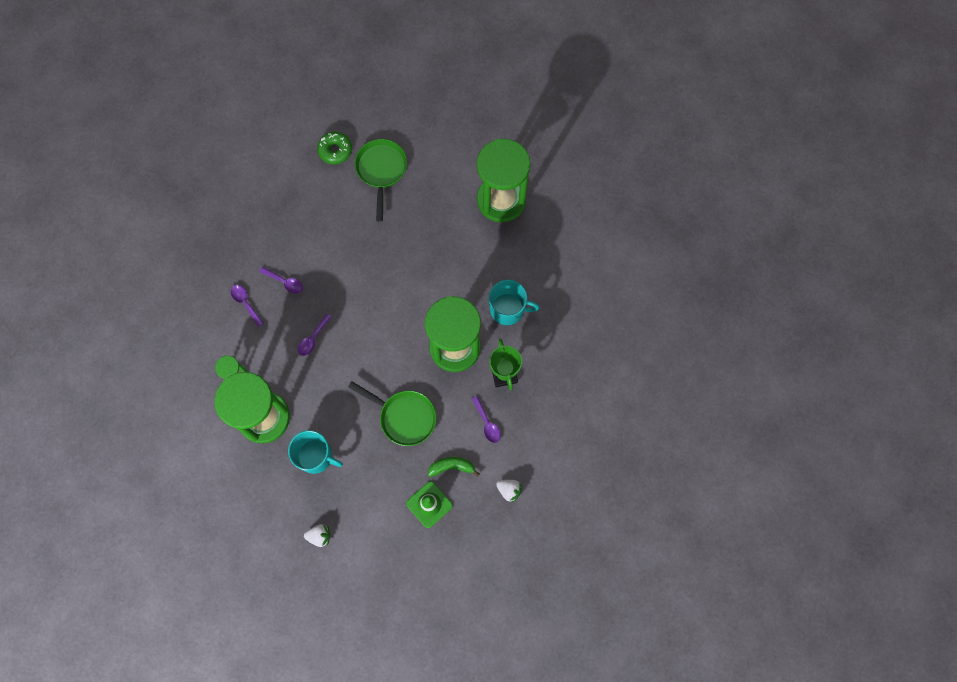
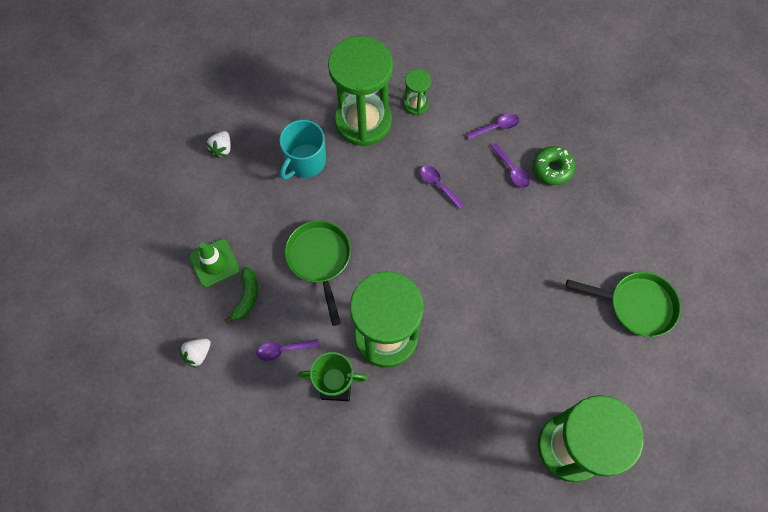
camera: 105 degrees right, 5 degrees down
(285, 282) = (512, 170): purple spoon -> purple spoon turned 75 degrees counterclockwise
(335, 150) = (672, 257): green donut -> green donut (552, 169)
(404, 417) = (320, 260): green pan -> green pan turned 120 degrees clockwise
(508, 309) = (417, 414): turquoise mug -> none

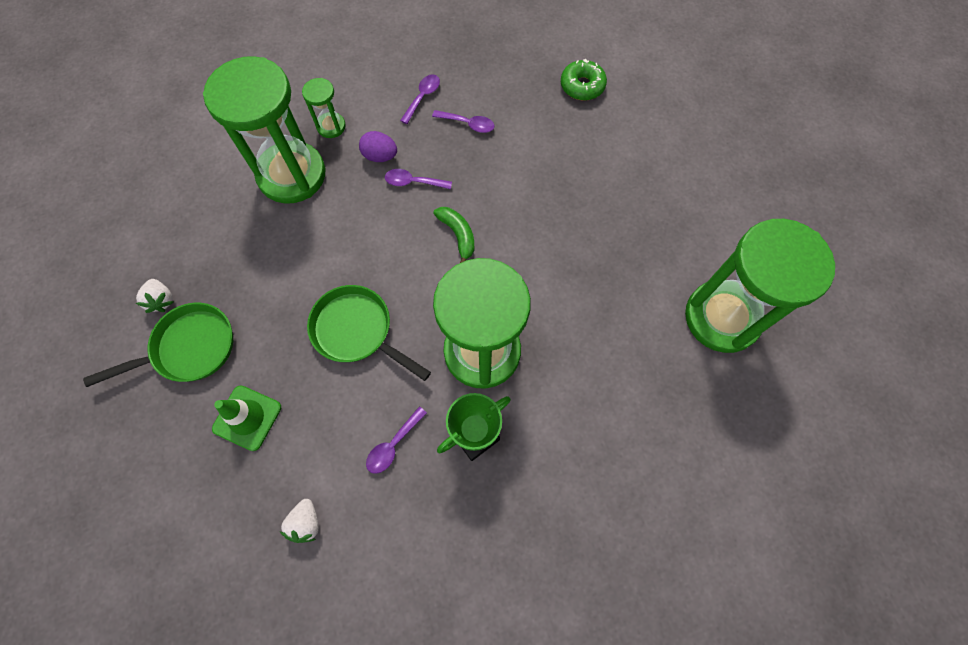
camera: 40 degrees left, 0 degrees up
(246, 297) = (311, 424): green banana -> green banana (458, 235)
(305, 162) = (264, 251): turquoise mug -> none
(431, 150) = (380, 156): none -> purple egg
(552, 169) = (501, 99): green donut -> green donut (582, 86)
(636, 305) = (667, 160): green pan -> green pan (189, 348)

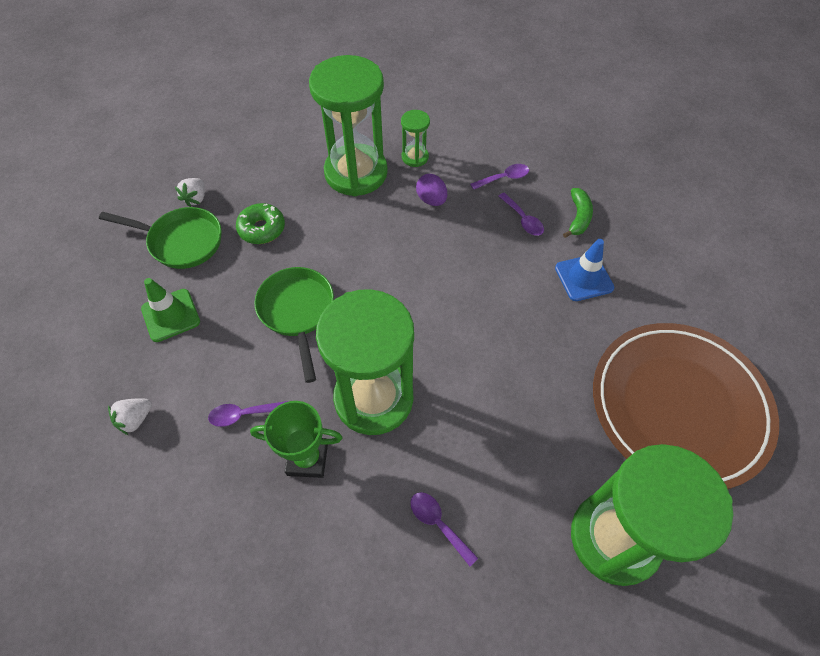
camera: 40 degrees right, 10 degrees down
(413, 182) = (439, 234): purple spoon -> purple spoon (438, 523)
(458, 235) = (437, 296): green banana -> green banana (578, 217)
(552, 142) = (584, 278): none -> blue traffic cone
(582, 86) = (652, 251): green donut -> green donut (262, 229)
(689, 194) = (678, 406): none -> brown plate

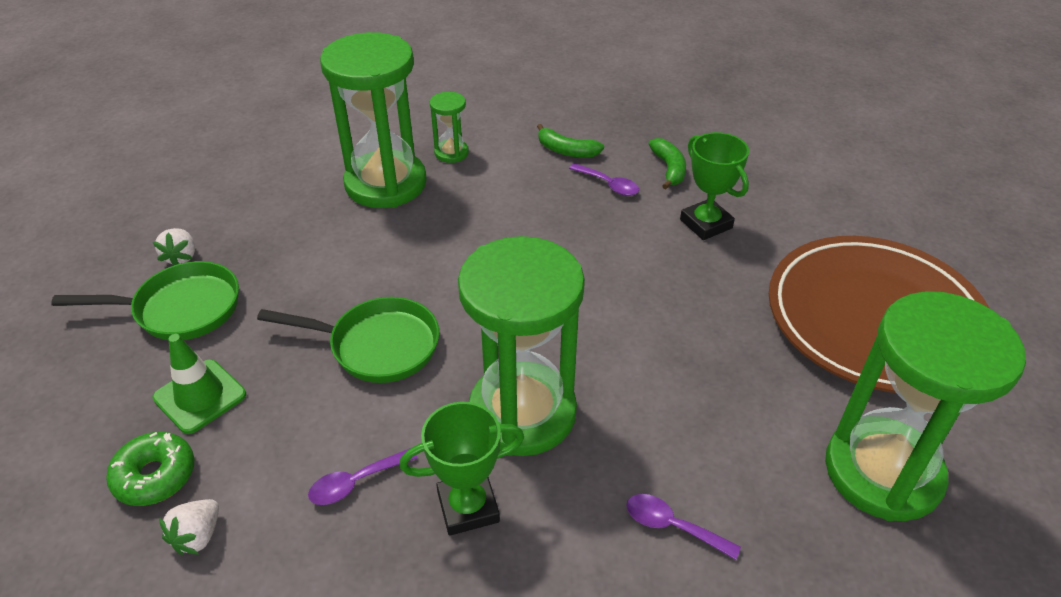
camera: 20 degrees left, 15 degrees down
(262, 229) = (288, 268): green donut -> green donut (155, 476)
(297, 312) = (377, 346): green pan -> green pan turned 135 degrees clockwise
(431, 200) = (492, 190): purple egg -> none
(504, 178) = (566, 151): purple spoon -> green banana
(584, 278) = (706, 224): blue traffic cone -> green trophy

